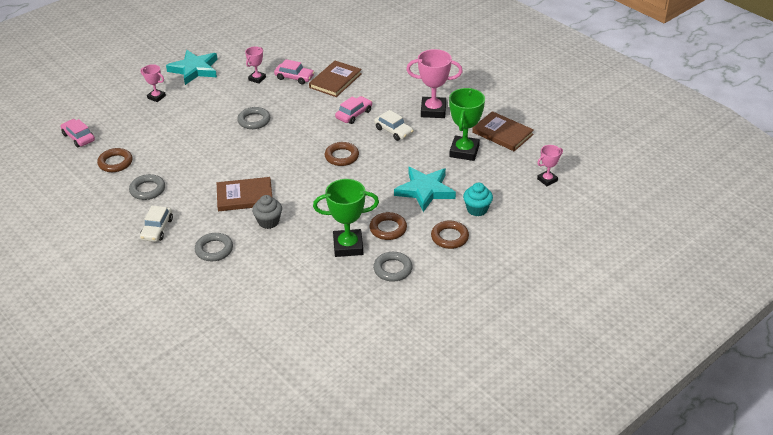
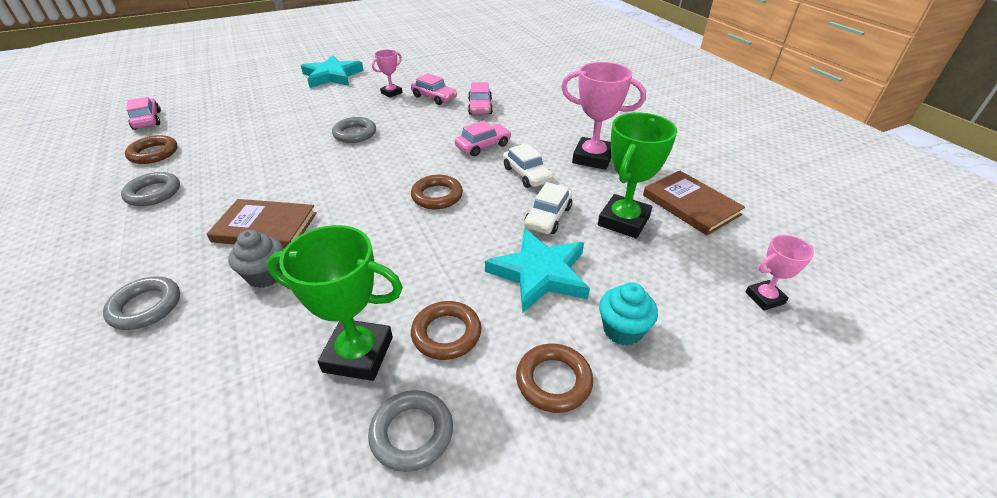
camera: 15 degrees right, 0 degrees up
(156, 97) = (269, 94): pink trophy -> none
(157, 229) = (105, 252): white car -> white car (548, 217)
(335, 81) = (480, 107): brown book -> pink car

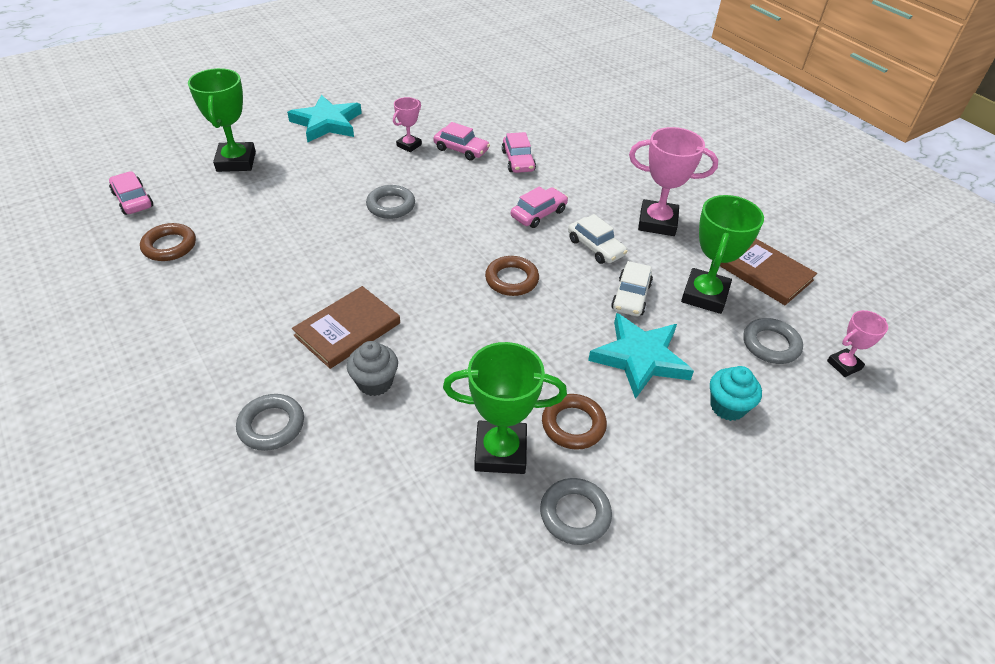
camera: 10 degrees left, 5 degrees up
(153, 193) = (201, 297): grey ring -> grey ring (770, 344)
(245, 98) = (236, 161): none -> green trophy
(265, 227) = (347, 329): brown book -> brown book turned 45 degrees counterclockwise
(553, 381) = (680, 458): brown ring -> none

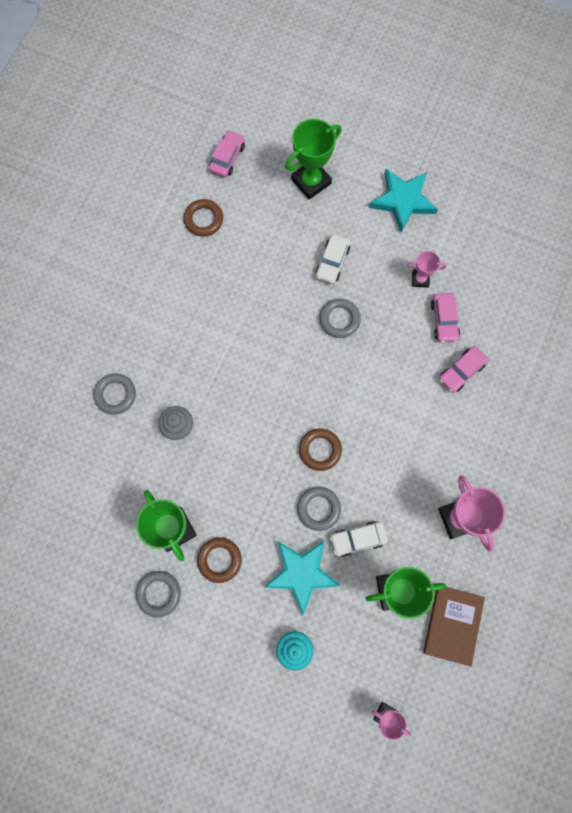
camera: 60 degrees right, 30 degrees up
(347, 329) = (207, 380): brown book -> none
(538, 214) = (405, 426): pink car -> none
(596, 247) = (395, 488): white car -> white car (332, 262)
(770, 344) = (373, 656): grey ring -> grey ring (318, 509)

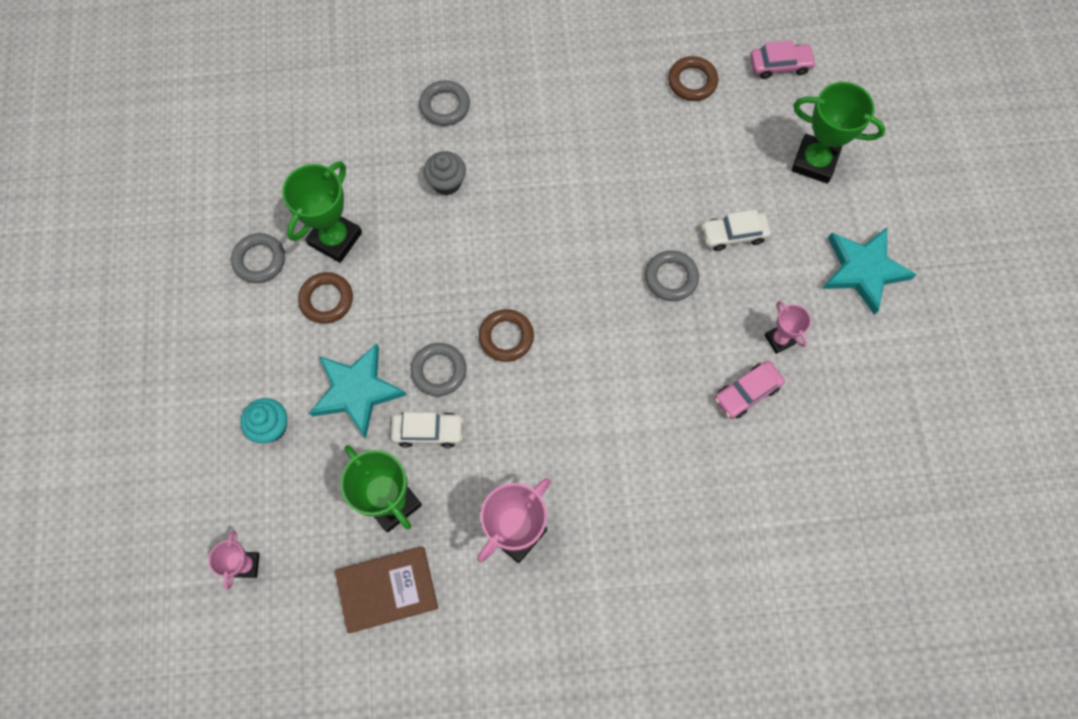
camera: 60 degrees right, 5 degrees down
(358, 539) = (428, 431): white car -> white car turned 135 degrees clockwise
(461, 371) = (697, 445): pink car -> none

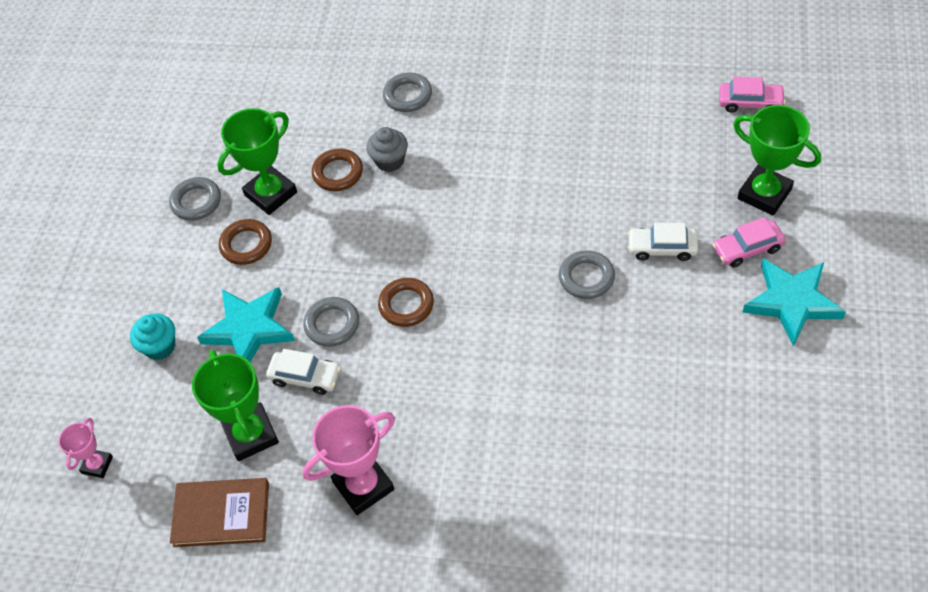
camera: 20 degrees right, 15 degrees down
(692, 81) = (656, 105): brown ring -> brown ring (338, 173)
(747, 392) = (637, 397): pink car -> pink car (747, 248)
(779, 339) = (684, 353): pink trophy -> none

